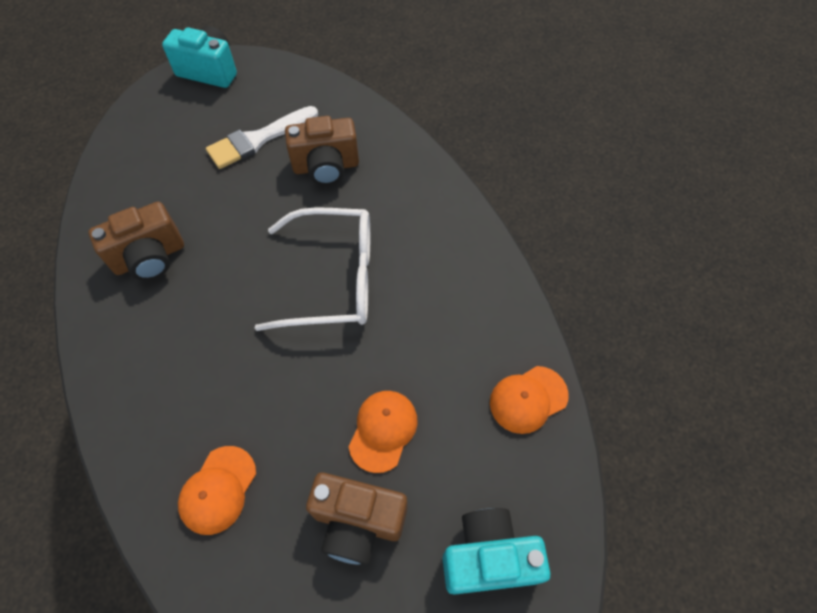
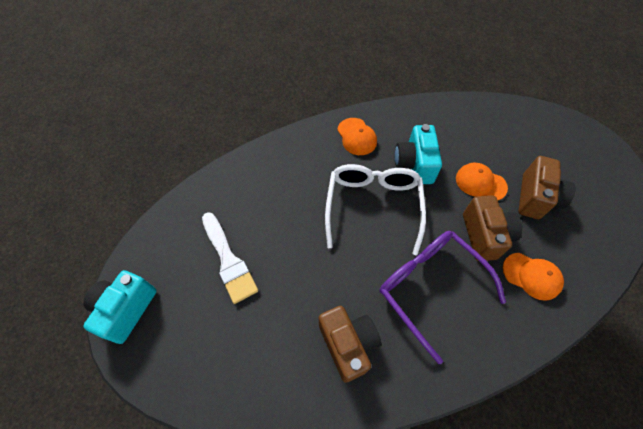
camera: 85 degrees left, 0 degrees up
(211, 347) = (430, 287): none -> purple glasses
(326, 167) = (269, 209): brown camera -> brown camera (484, 235)
(488, 557) = (542, 141): turquoise camera -> turquoise camera (414, 164)
(528, 399) = (454, 113): orange cap -> orange cap (356, 136)

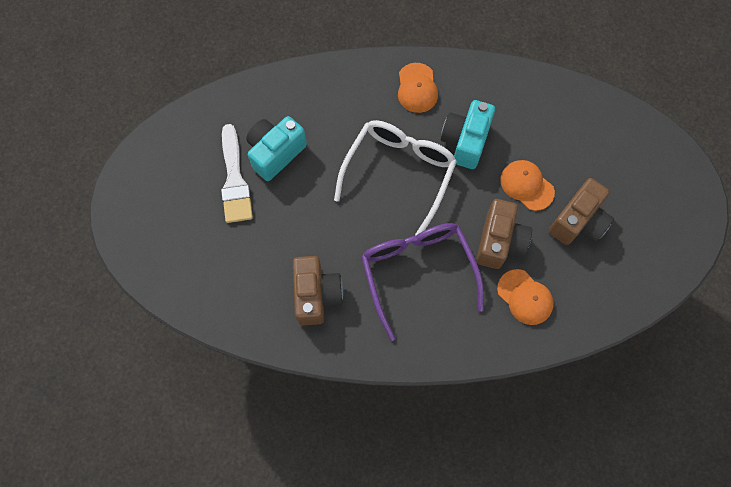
camera: 20 degrees right, 10 degrees up
(126, 309) = (128, 194): turquoise camera -> turquoise camera (275, 153)

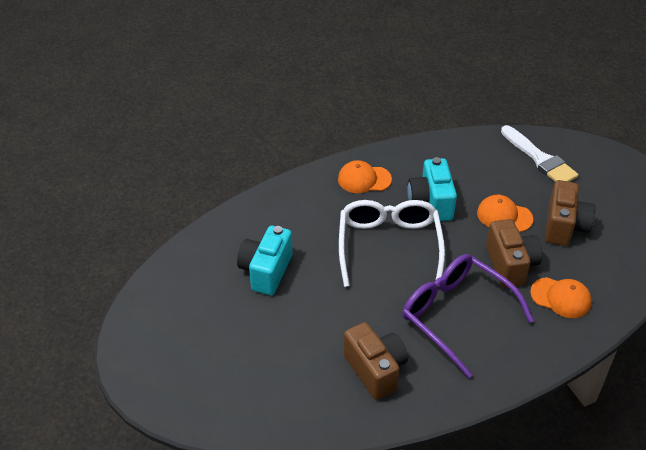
camera: 25 degrees left, 25 degrees down
(234, 179) = (239, 306): white brush -> white brush (540, 159)
(417, 88) = (364, 179): orange cap -> orange cap turned 120 degrees clockwise

